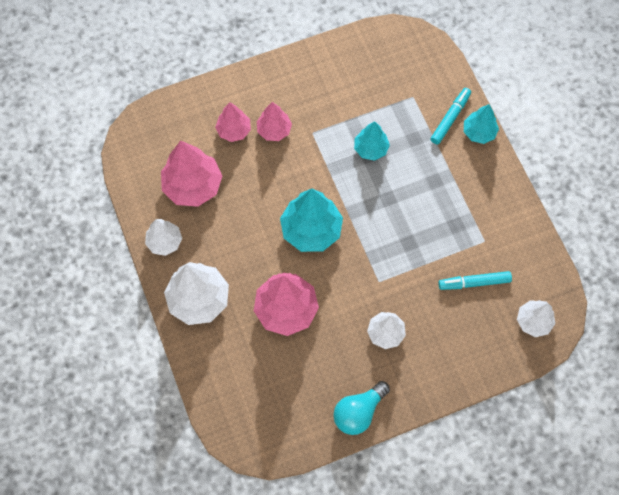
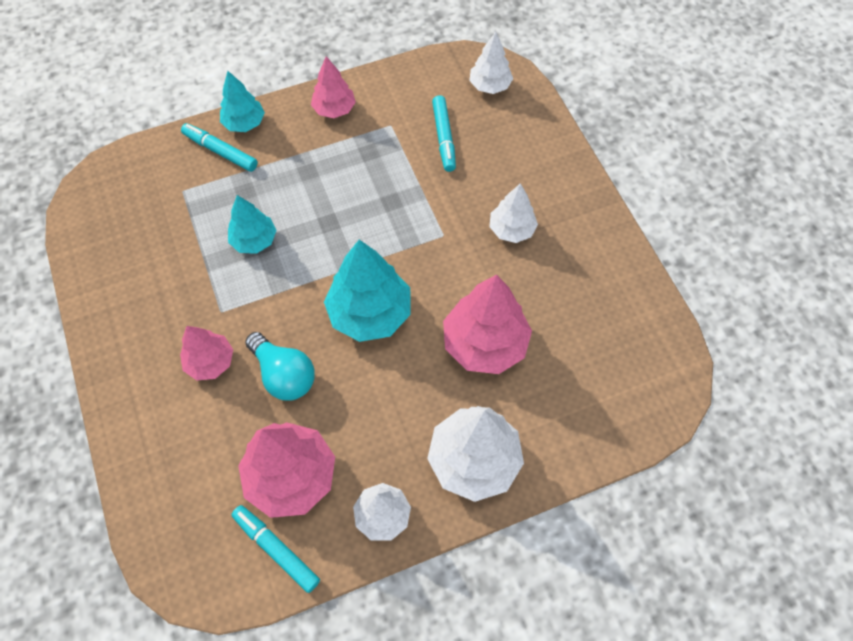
camera: 90 degrees left, 5 degrees down
(147, 180) = (276, 549): none -> turquoise marker
(234, 130) = (203, 418): pink tree -> pink tree (334, 109)
(358, 412) = (614, 260): turquoise light bulb -> turquoise light bulb (284, 375)

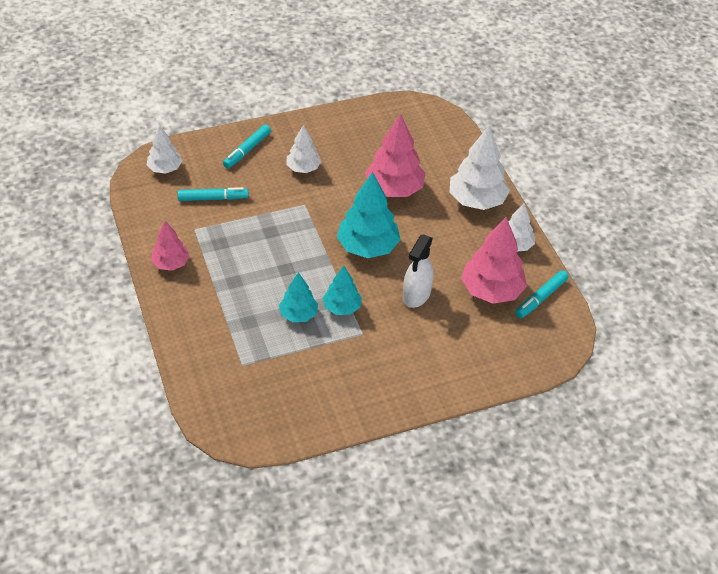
camera: 90 degrees left, 15 degrees down
(210, 362) = (405, 338): pink tree -> none
(220, 151) = (204, 339): turquoise marker -> turquoise marker (247, 150)
(244, 123) = (174, 324): turquoise tree -> turquoise tree (342, 307)
(284, 375) = (416, 295): turquoise light bulb -> white spray bottle

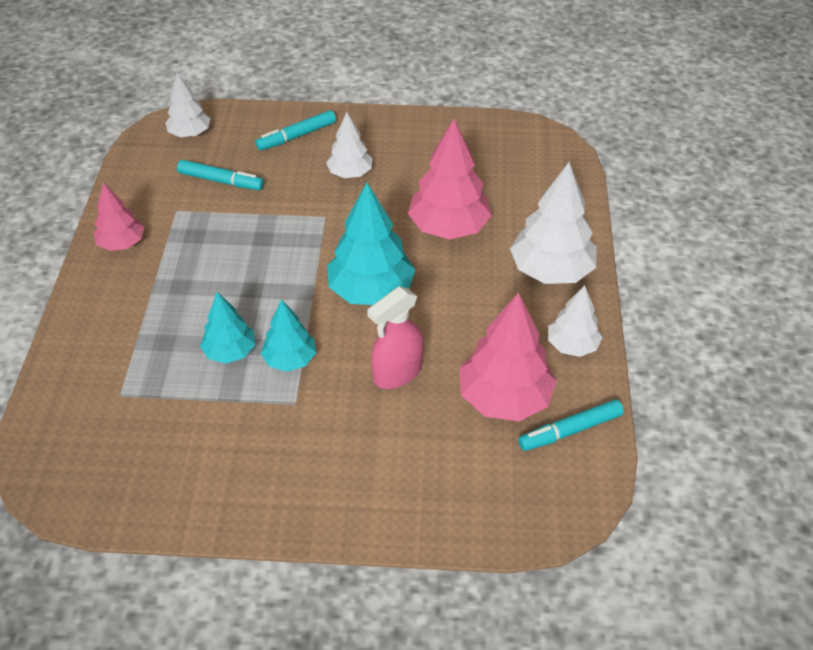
camera: 25 degrees right, 0 degrees up
(416, 295) = (397, 373): white spray bottle -> pink spray bottle

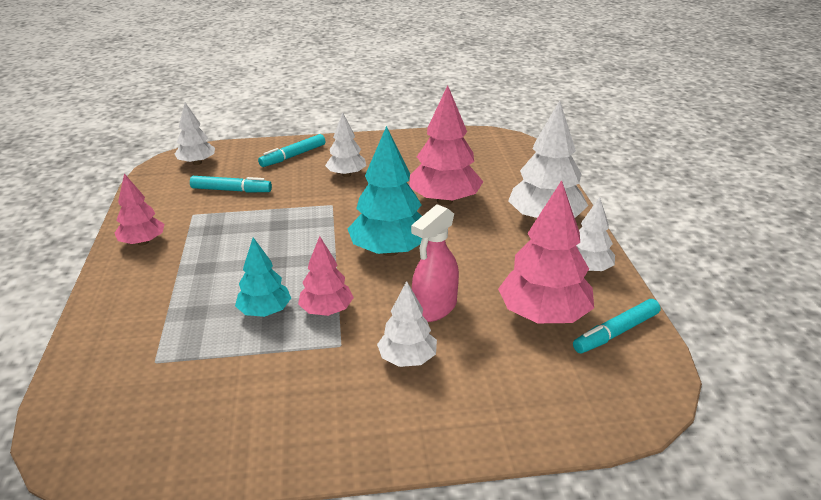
camera: 10 degrees left, 15 degrees down
(290, 359) = (326, 310): turquoise tree -> pink tree
(354, 429) = (407, 359): none -> white tree

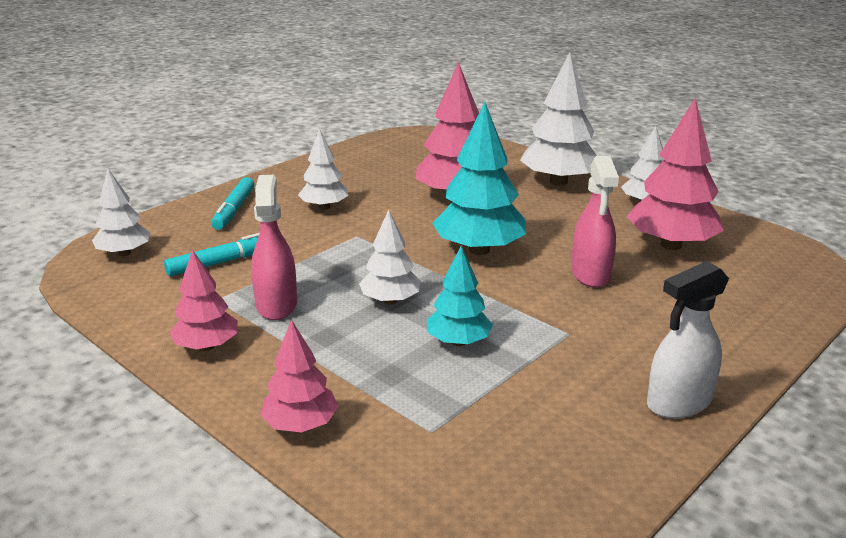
camera: 40 degrees left, 5 degrees down
(214, 233) = (276, 305): none -> pink spray bottle
(320, 441) = (678, 403): none -> white spray bottle
(326, 310) = (511, 315): pink tree -> pink tree (301, 425)
(407, 359) = (635, 317): white tree -> white tree (390, 300)
(616, 332) = (731, 235): turquoise marker -> none

